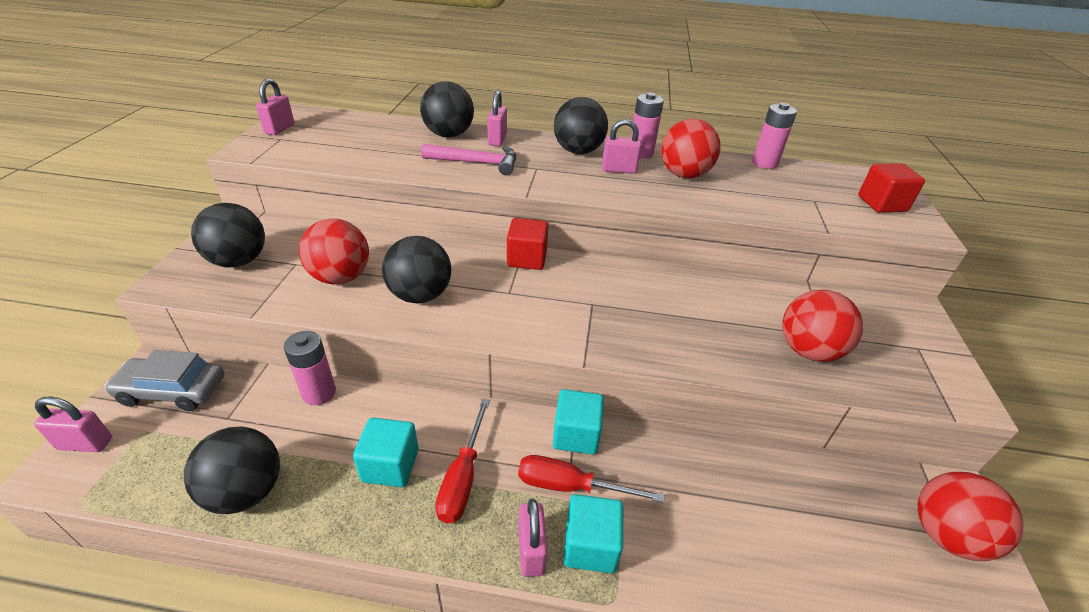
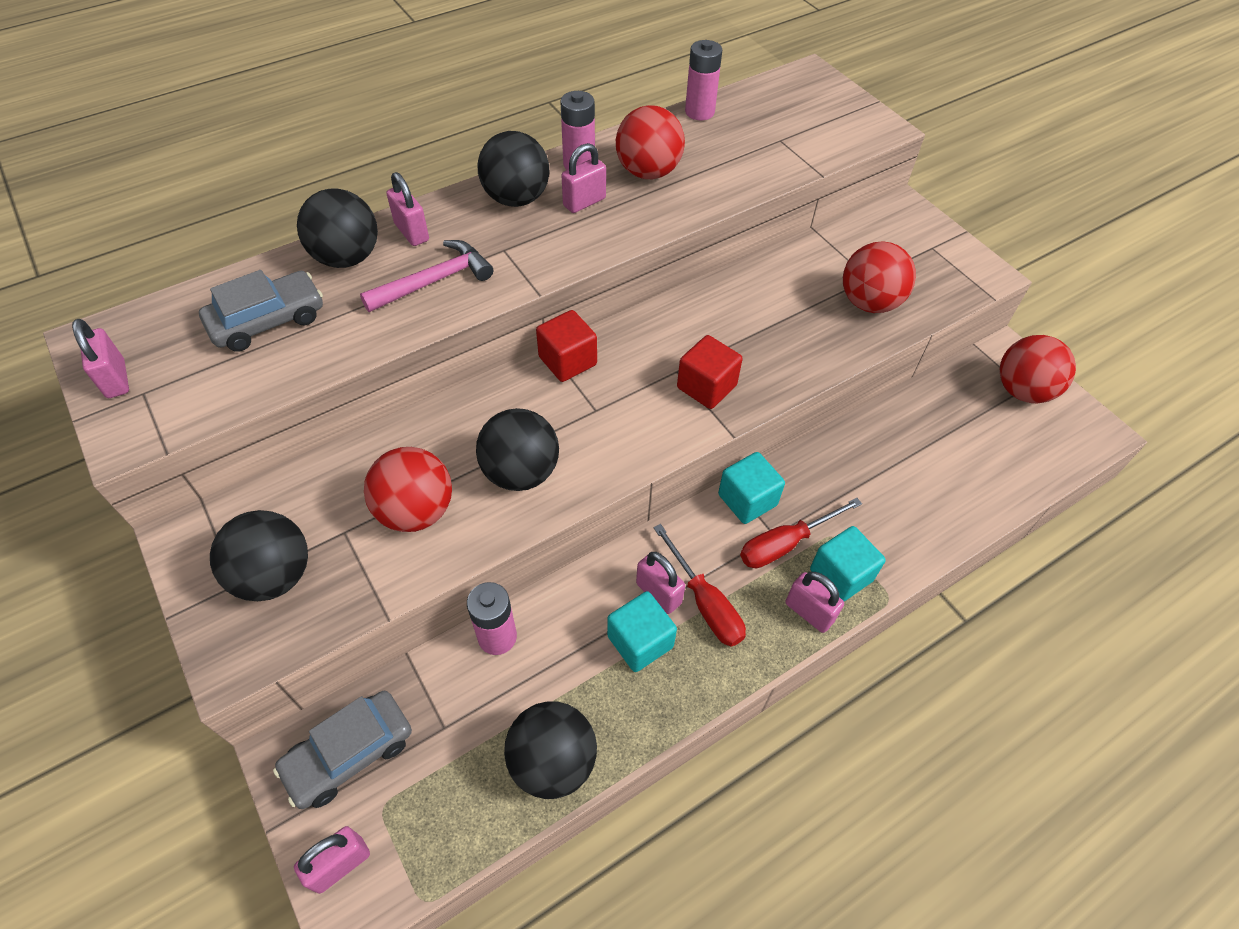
camera: 40 degrees left, 15 degrees up
(373, 140) = (268, 320): none -> grey car
(440, 446) = (658, 593): none -> pink padlock
(882, 204) = (831, 112): red cube -> red cube (706, 387)

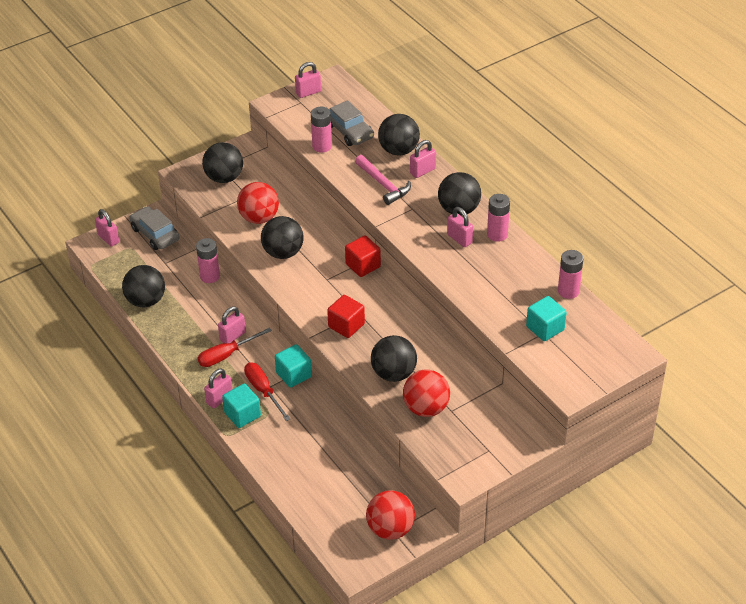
camera: 90 degrees right, 10 degrees down
(299, 361) = (322, 146): none -> pink battery
(640, 641) = (205, 329): turquoise cube -> turquoise cube (545, 328)
(648, 172) = (494, 266): red ball -> none
(806, 334) = (393, 373): none -> black ball

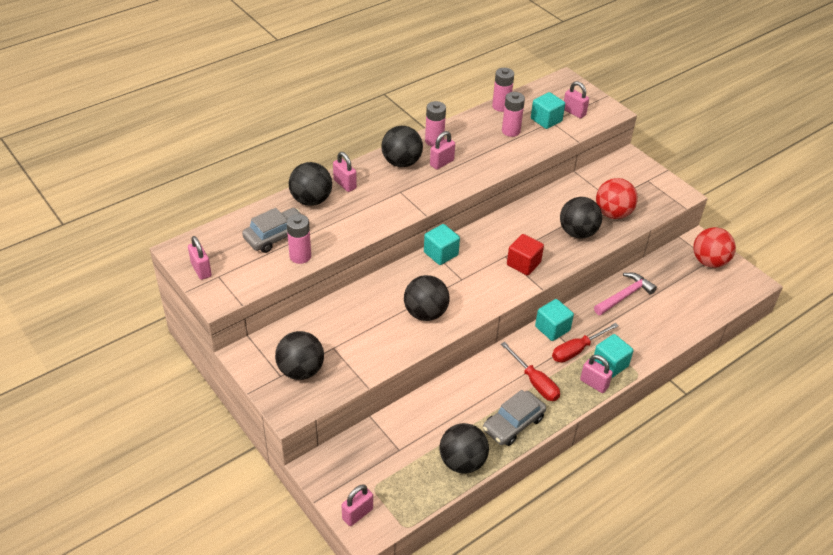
camera: 95 degrees left, 0 degrees up
(155, 234) = (350, 464): grey car -> grey car (513, 424)
(210, 276) = (420, 405): pink battery -> pink battery (511, 131)
(232, 336) = (508, 379): pink padlock -> pink padlock (574, 112)
(259, 218) = (371, 335): red ball -> none
(363, 265) = (441, 253): red cube -> turquoise cube
(383, 185) = (365, 210): pink hammer -> pink hammer (625, 295)

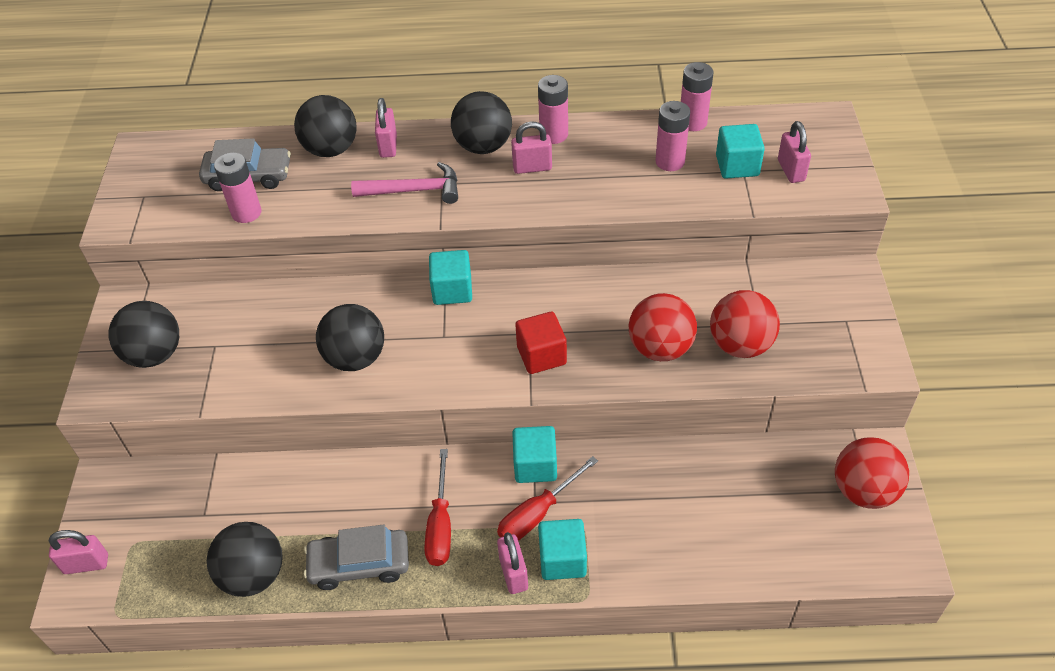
camera: 40 degrees right, 5 degrees up
(201, 270) = (135, 181): pink padlock -> none
(577, 232) = (660, 348): black ball -> red ball
(577, 350) = (537, 514): red screwdriver -> red screwdriver turned 45 degrees counterclockwise
(625, 295) = (681, 474): pink hammer -> pink hammer (414, 190)

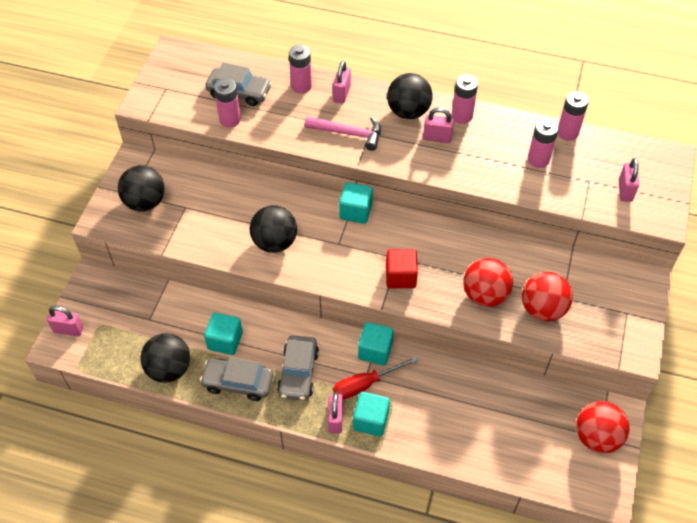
camera: 15 degrees right, 5 degrees up
(331, 149) = (301, 86): black ball -> pink battery
(440, 525) = (298, 372): red screwdriver -> grey car
(737, 166) = (586, 176): turquoise cube -> turquoise cube (225, 341)

